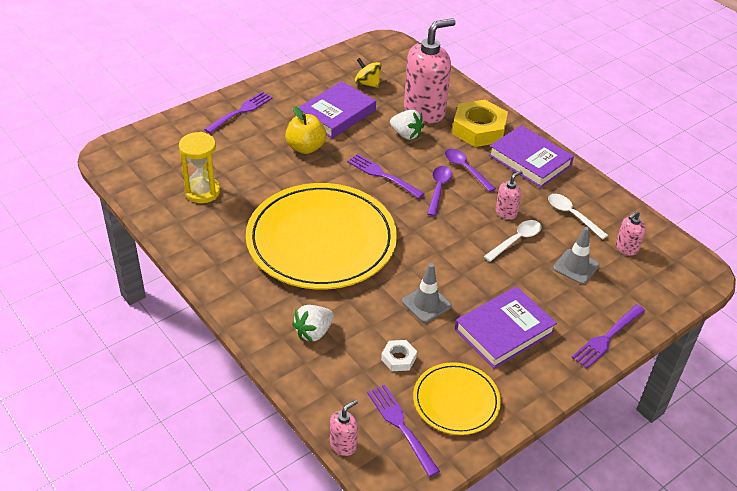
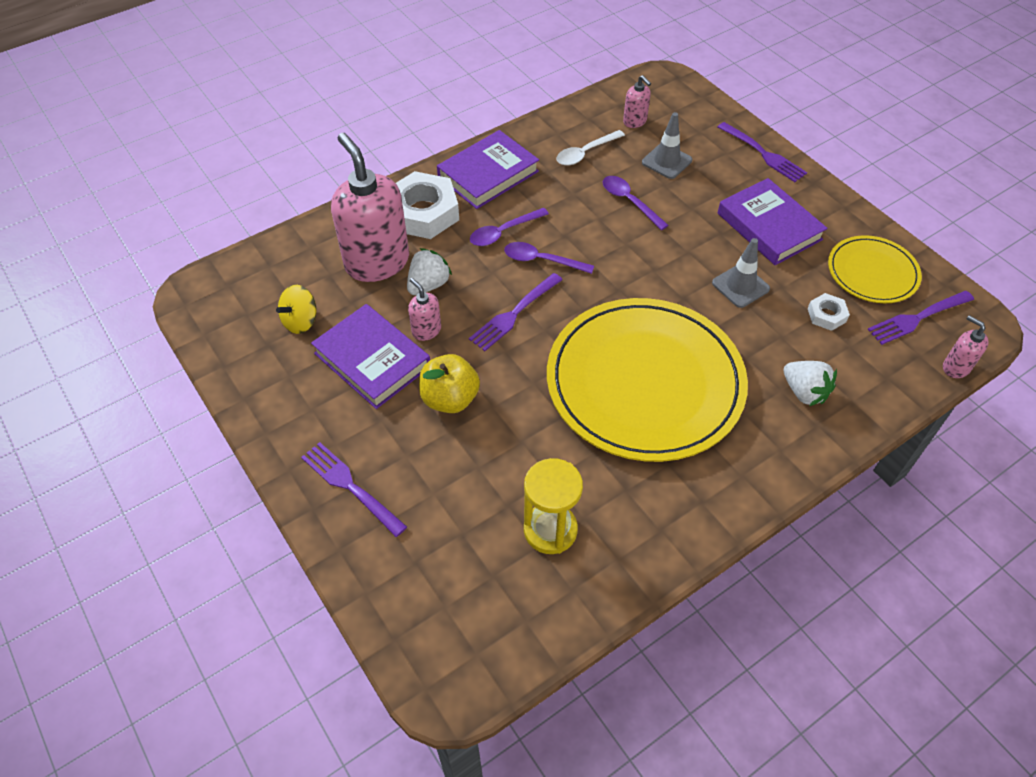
camera: 85 degrees left, 10 degrees up
(479, 129) = (423, 212): yellow nut -> white nut
(506, 212) = (583, 205): pink soap dispenser -> pink soap dispenser (426, 330)
(516, 240) = (629, 201): white spoon -> purple spoon

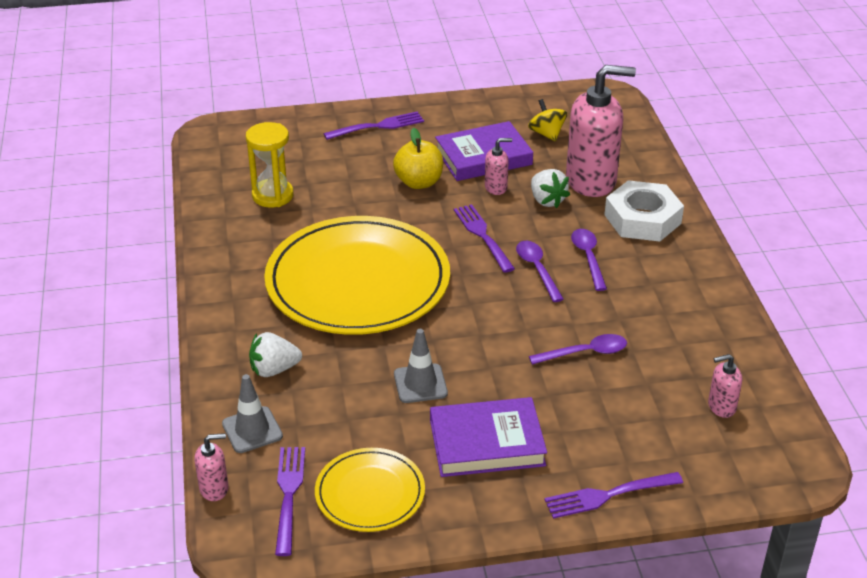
camera: 115 degrees right, 15 degrees down
(488, 174) = (679, 271): purple book -> none
(541, 260) = (537, 269): purple spoon -> purple spoon turned 60 degrees counterclockwise
(585, 153) = (681, 347): white spoon -> none
(666, 161) = (636, 405): grey traffic cone -> grey traffic cone (252, 430)
(826, 315) = (342, 427): white nut -> none

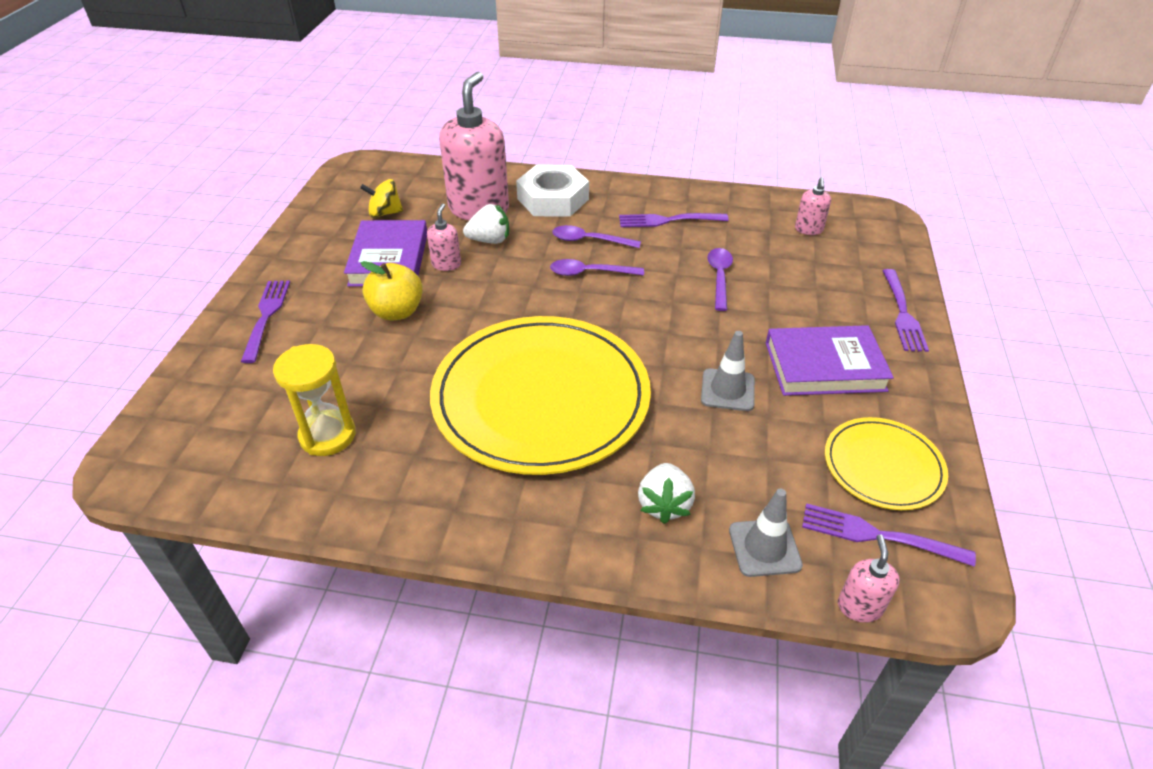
camera: 70 degrees left, 5 degrees up
(483, 236) = (518, 292): purple fork -> purple fork (669, 220)
(487, 443) = (824, 366): purple book -> purple book turned 75 degrees clockwise

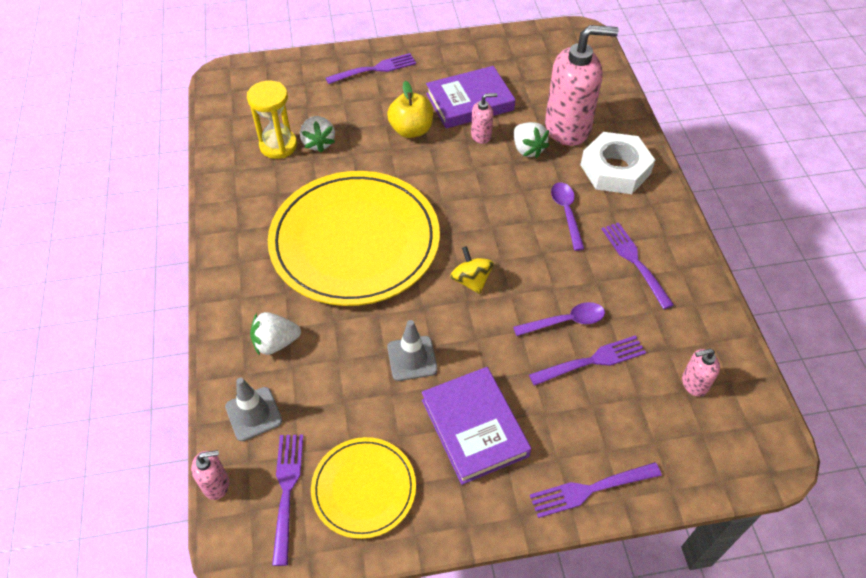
camera: 70 degrees right, 10 degrees up
(354, 395) = (318, 143): none -> white strawberry
(385, 213) = (526, 76): yellow spinning top -> yellow spinning top (471, 280)
(589, 273) = (519, 226): purple spoon -> none
(769, 275) = (591, 361): none -> purple fork

